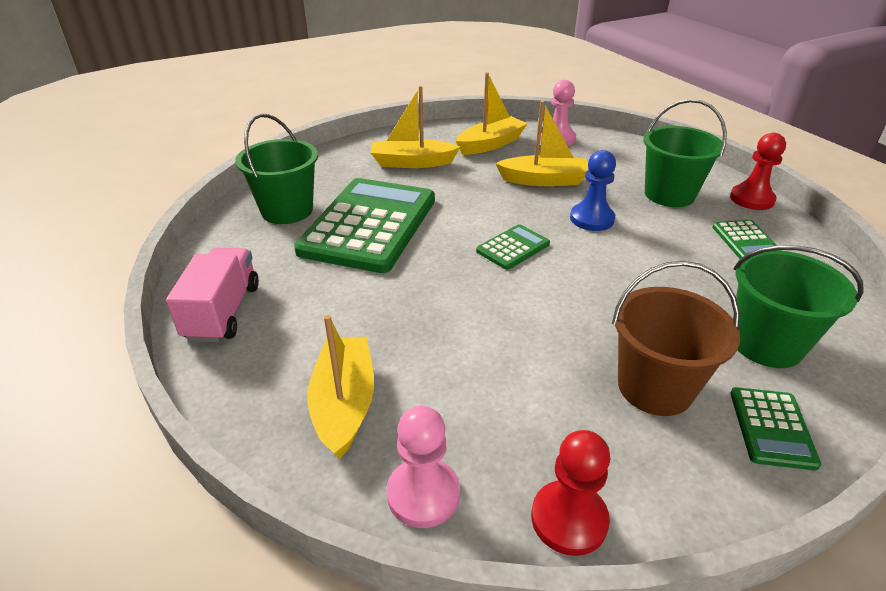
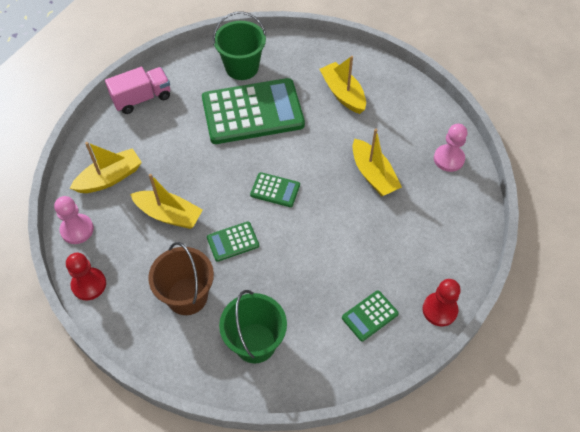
camera: 60 degrees right, 20 degrees up
(490, 144) = (405, 123): yellow boat -> yellow boat (169, 215)
(591, 219) = (338, 219): blue pawn -> none
(669, 194) = (407, 255): green bucket -> none
(771, 428) = (184, 354): green calculator -> green calculator (233, 241)

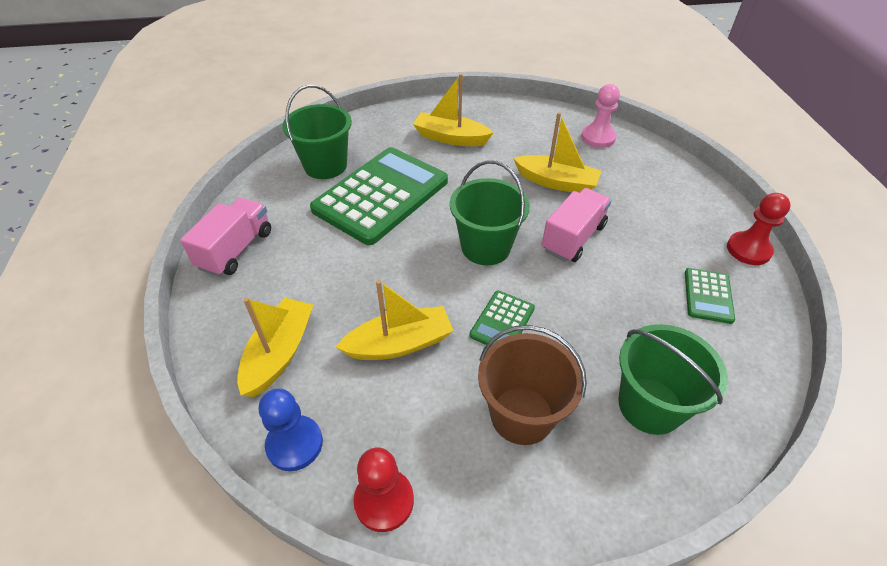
camera: 40 degrees left, 10 degrees down
(77, 230) = (294, 444): pink pawn -> blue pawn
(275, 190) = (486, 247): green calculator -> green bucket
(335, 221) = (573, 238): none -> pink truck

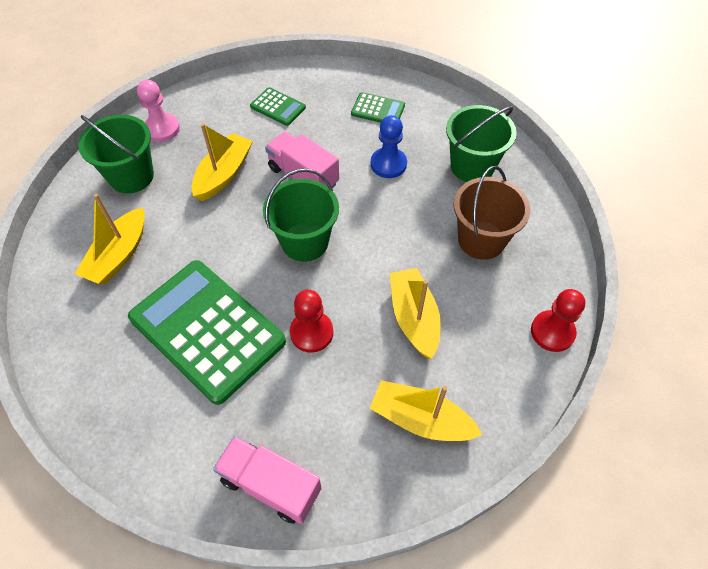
camera: 85 degrees left, 10 degrees up
(294, 444) = (511, 397): blue pawn -> blue pawn (388, 164)
(325, 166) = (133, 393): green bucket -> green bucket (131, 176)
(502, 322) = (394, 240): green calculator -> green calculator (278, 107)
(748, 250) = (334, 74): red pawn -> red pawn (311, 332)

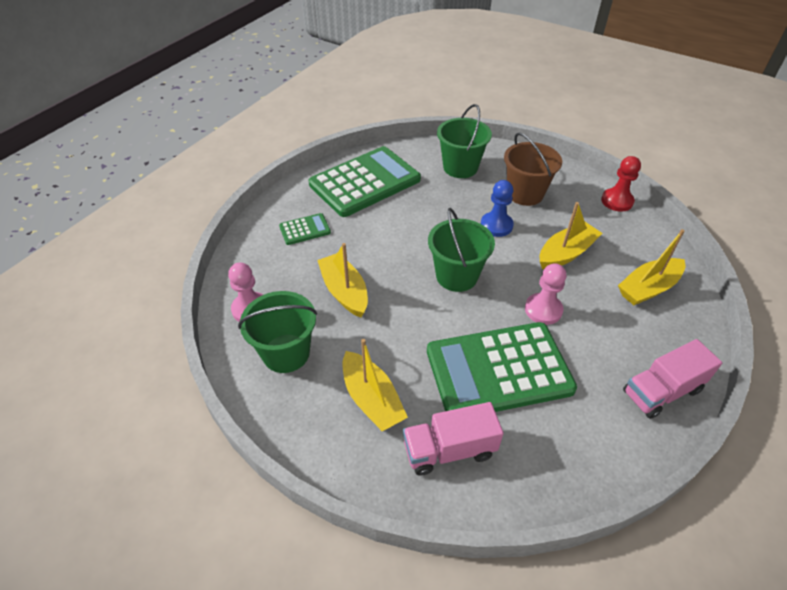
camera: 55 degrees left, 10 degrees down
(303, 176) = (391, 248): pink truck -> pink truck (449, 450)
(311, 332) = (543, 310): red pawn -> pink pawn
(378, 110) = (365, 182): green calculator -> green calculator, size x2.29
(388, 164) = (422, 201): blue pawn -> blue pawn (496, 225)
(414, 318) = (566, 253): yellow boat -> yellow boat turned 120 degrees clockwise

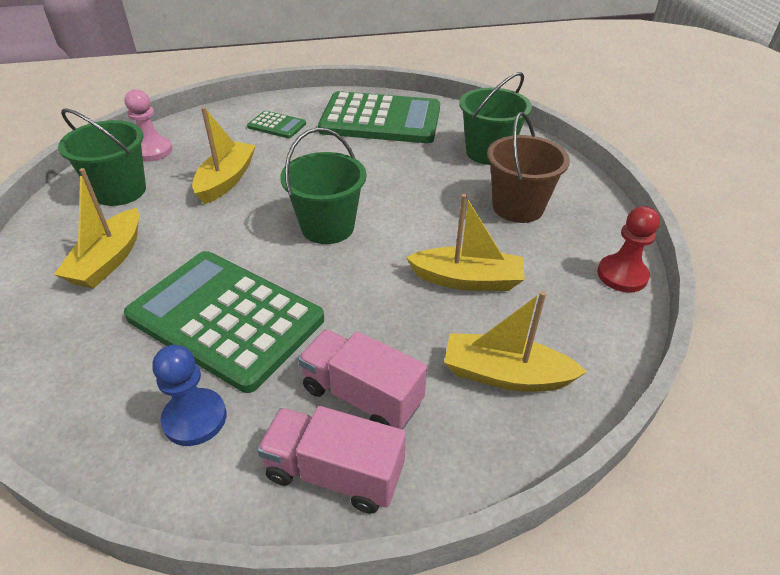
camera: 45 degrees right, 5 degrees down
(449, 450) = (85, 338): pink truck -> pink truck (362, 396)
(496, 225) = (438, 214): blue pawn -> blue pawn (195, 418)
(543, 310) = (353, 306): pink pawn -> none

